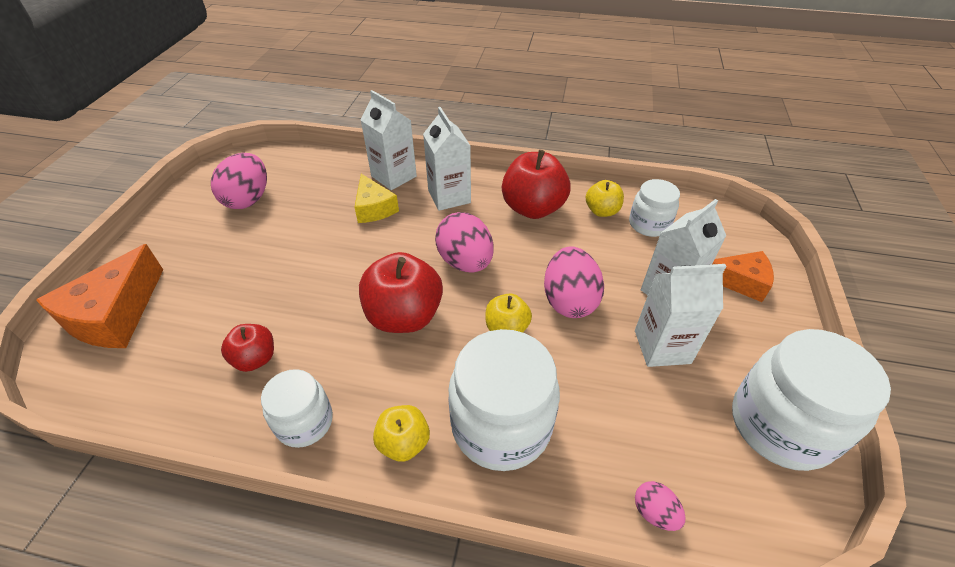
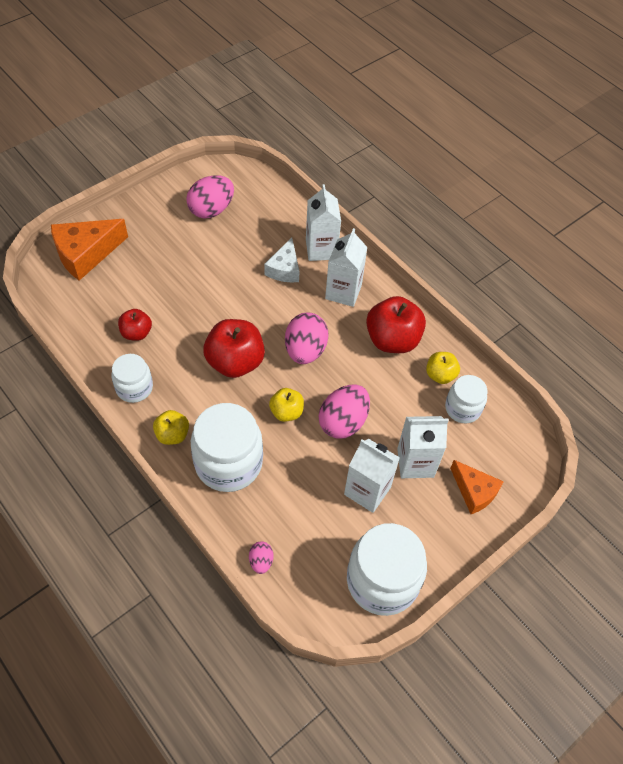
camera: 35 degrees right, 10 degrees up
(374, 208) = (284, 269): yellow cheese -> white cheese

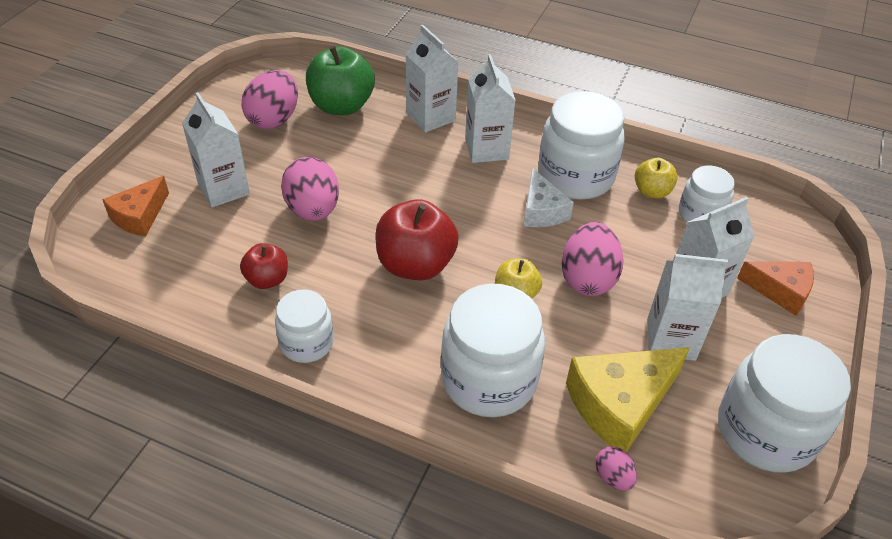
camera: 25 degrees left, 10 degrees down
(86, 254) = (139, 216): orange cheese -> orange cheese, size x0.63
(147, 254) = (224, 189): none -> white carton
(172, 435) = (394, 377): yellow apple -> none
(264, 216) = (341, 106): none -> green apple
(284, 269) = (403, 149): white cheese -> white cheese (541, 211)
(300, 518) = (620, 404): none -> yellow cheese
(305, 350) = (488, 222): pink egg -> pink egg (313, 210)
(392, 340) = (575, 176): red apple -> white jar

